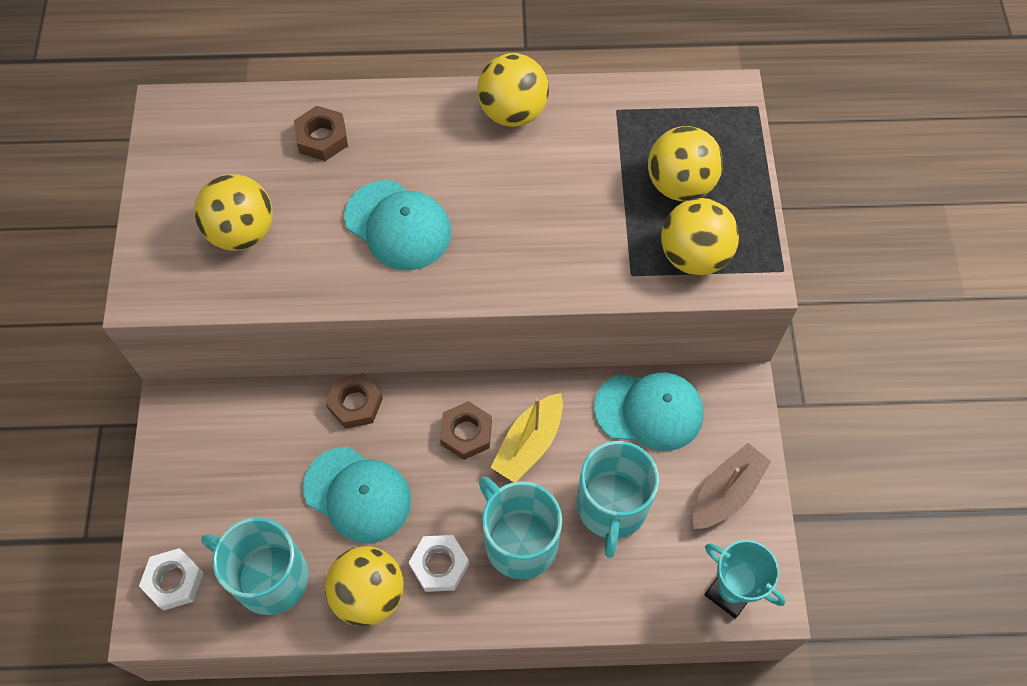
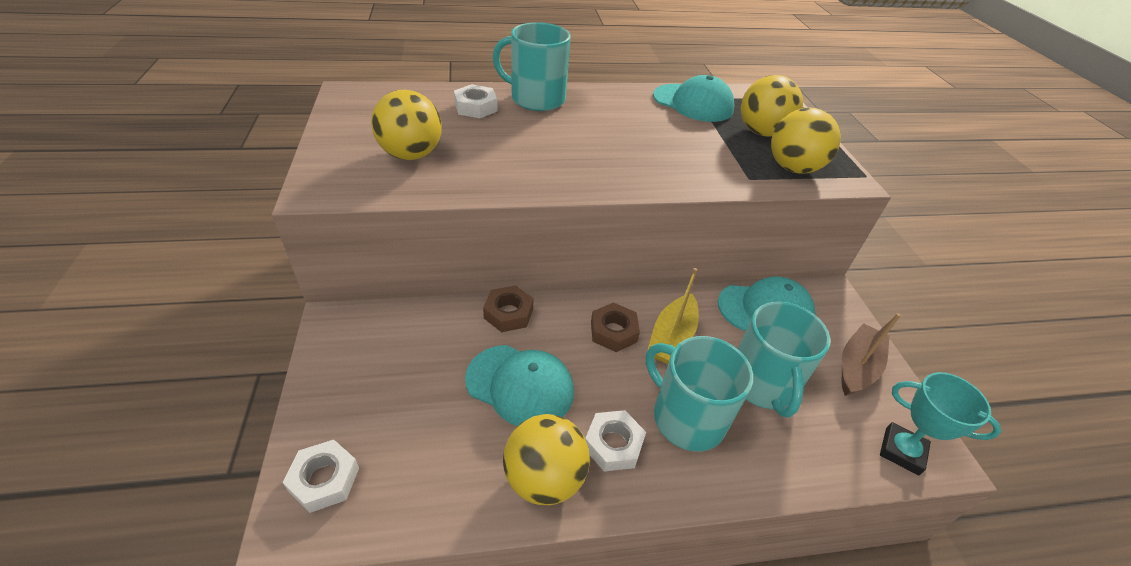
camera: 10 degrees left, 20 degrees down
(270, 577) = (434, 468): turquoise mug -> turquoise mug (536, 99)
(322, 138) = (476, 107): brown nut -> white nut
(398, 225) = (547, 151): turquoise cap -> turquoise cap (693, 103)
(513, 112) = (621, 97): yellow ball -> none

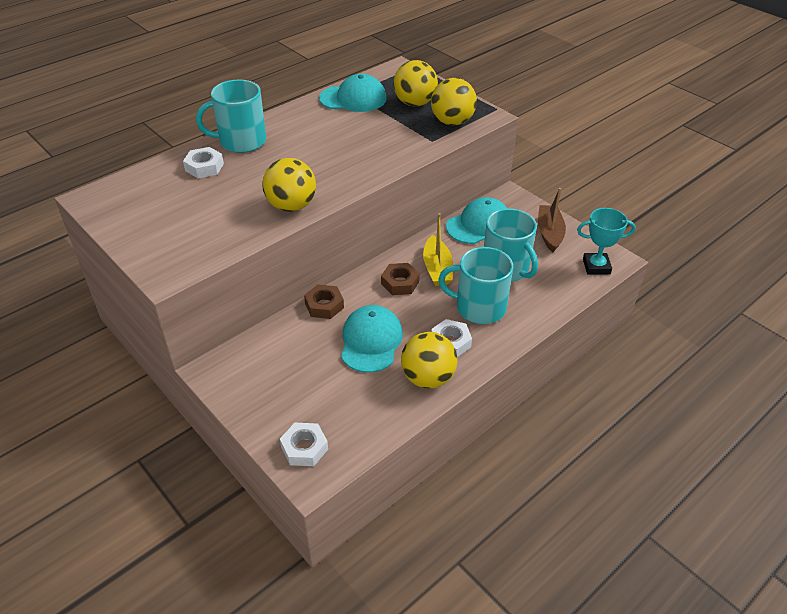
camera: 30 degrees left, 0 degrees up
(411, 154) = (200, 222): yellow ball -> yellow ball (291, 206)
(520, 385) = (371, 341): turquoise cap -> turquoise cap turned 75 degrees counterclockwise

